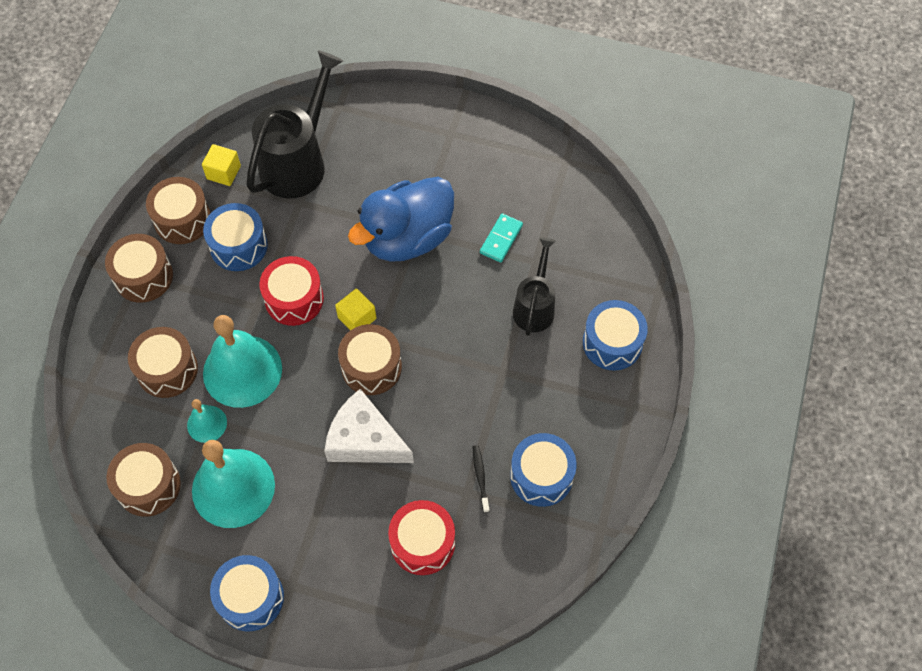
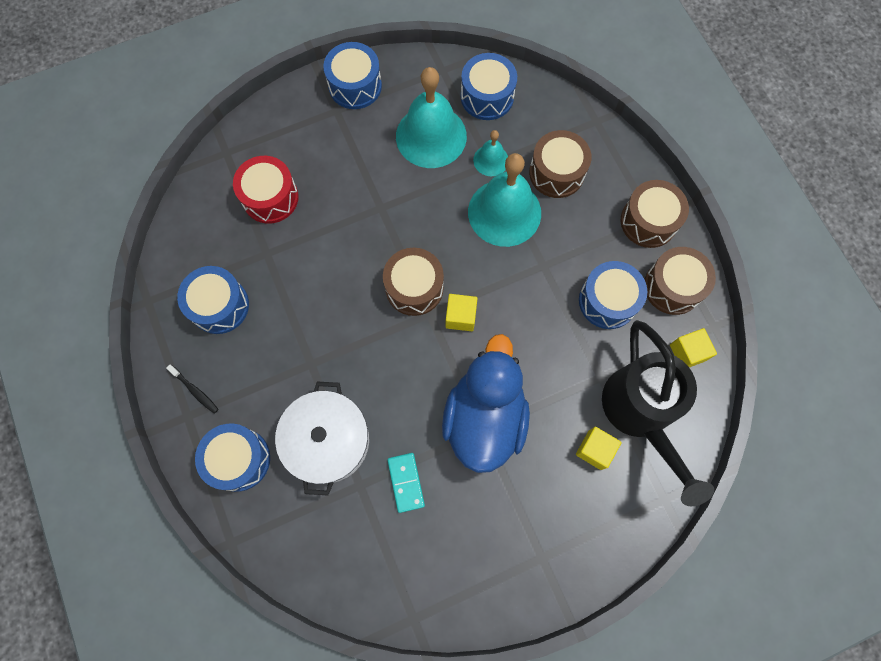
camera: 140 degrees right, 10 degrees up
(148, 486) = (487, 96): brown drum -> blue drum
(294, 299) = (522, 293): red drum -> none
(352, 164) = (594, 450): none -> yellow cube
(364, 440) = (371, 233): white cheese -> none
(480, 477) = (264, 270): black toothbrush -> black toothbrush (195, 390)
(535, 307) = (327, 441): black watering can -> white pot

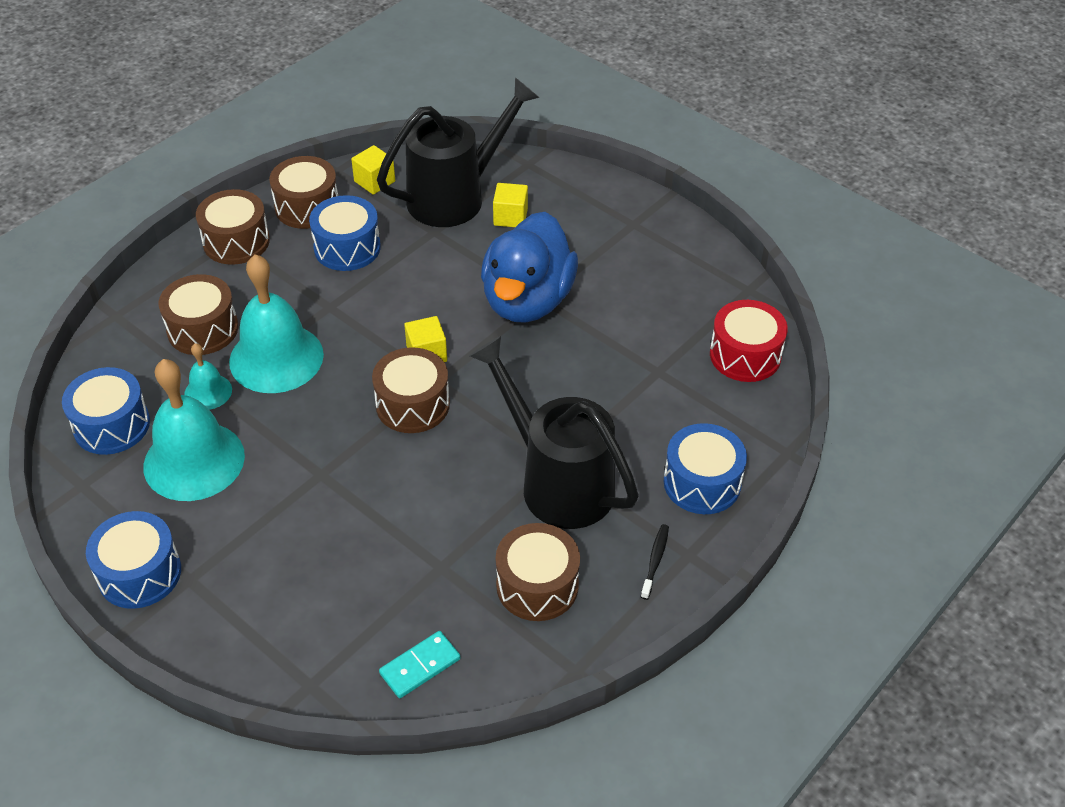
camera: 115 degrees left, 25 degrees down
(219, 306) = (537, 585): blue drum -> brown drum
(270, 197) = (358, 597): red drum -> red drum (745, 355)
(294, 357) = (558, 481): none -> black watering can
(327, 441) = (631, 414): white pot -> none
(406, 482) = (630, 337): turquoise domino -> turquoise domino (420, 666)
(484, 418) = (527, 300): blue duck -> blue duck turned 60 degrees counterclockwise

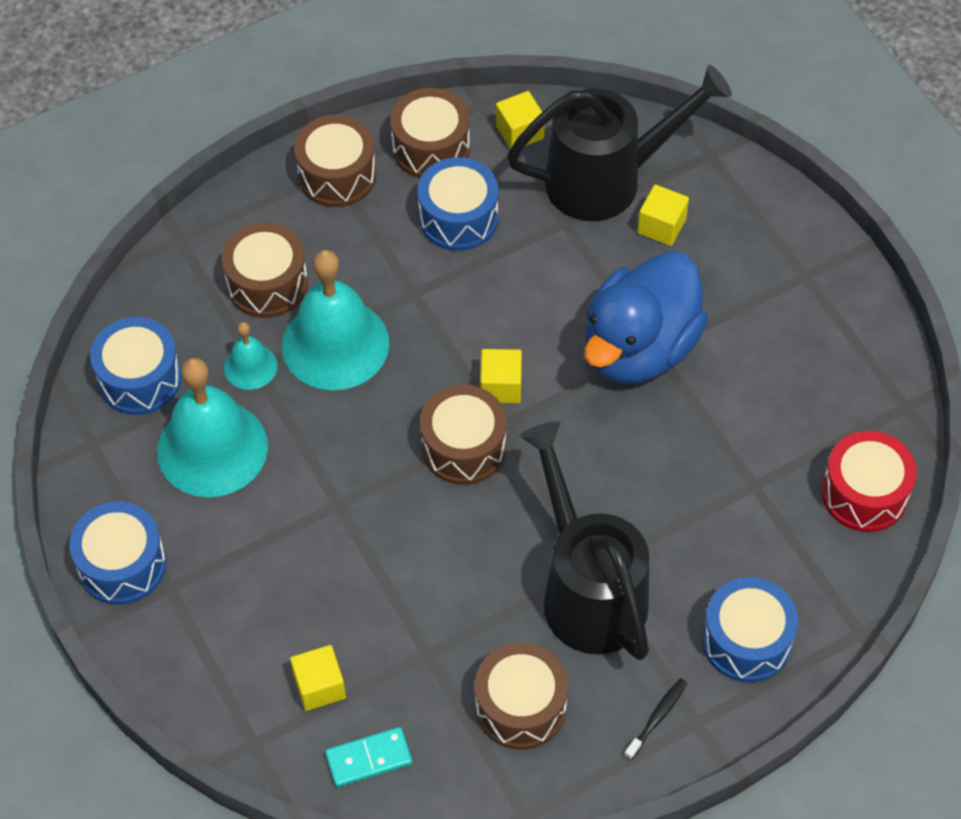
camera: 20 degrees right, 10 degrees up
(354, 620) = (319, 686): none -> yellow cube

